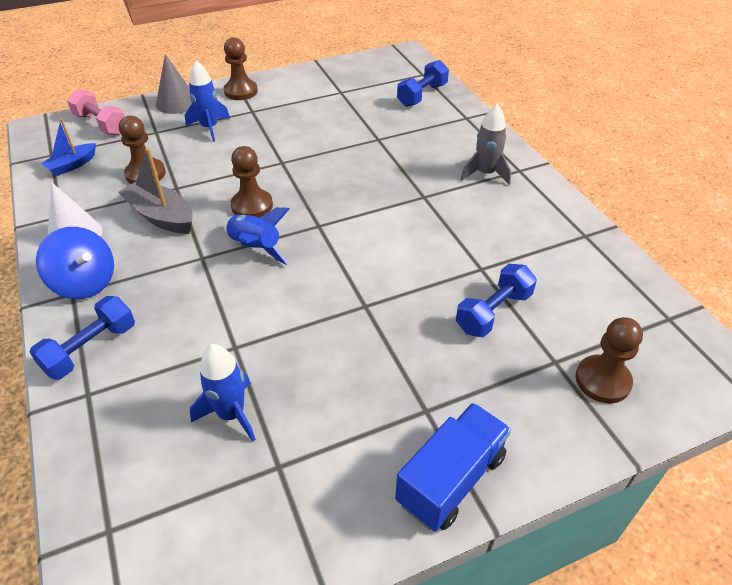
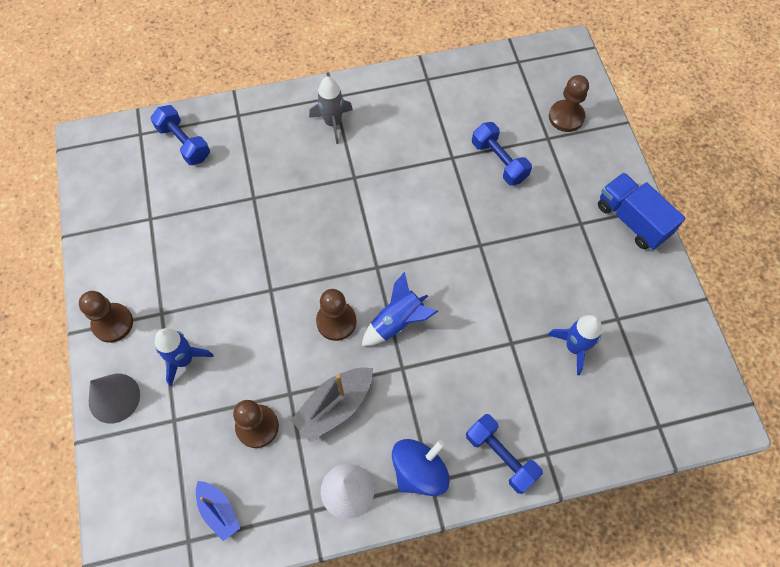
camera: 80 degrees left, 20 degrees up
(101, 124) = (137, 487): pink dumbbell -> none

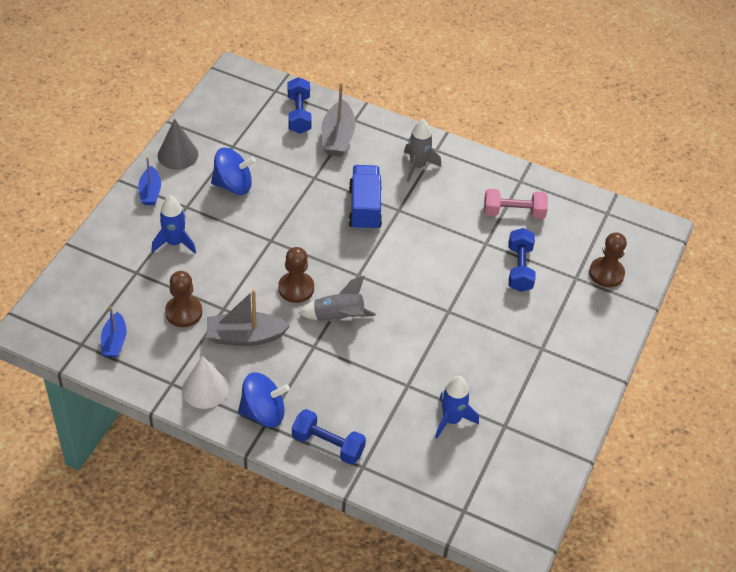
camera: 35 degrees right, 15 degrees down
(112, 323) = (150, 192): brown pawn -> blue boat
(114, 398) = (111, 234): grey cone -> grey cone (177, 154)
(186, 258) = (233, 185): none -> blue spinning top
(239, 142) = (337, 137): none -> grey boat
(398, 322) = (338, 317): blue rocket -> grey rocket
(448, 112) = (513, 212): none -> pink dumbbell
(501, 456) = (328, 444): blue dumbbell -> blue dumbbell turned 60 degrees counterclockwise
(632, 220) = (586, 373): blue truck -> blue truck (365, 208)

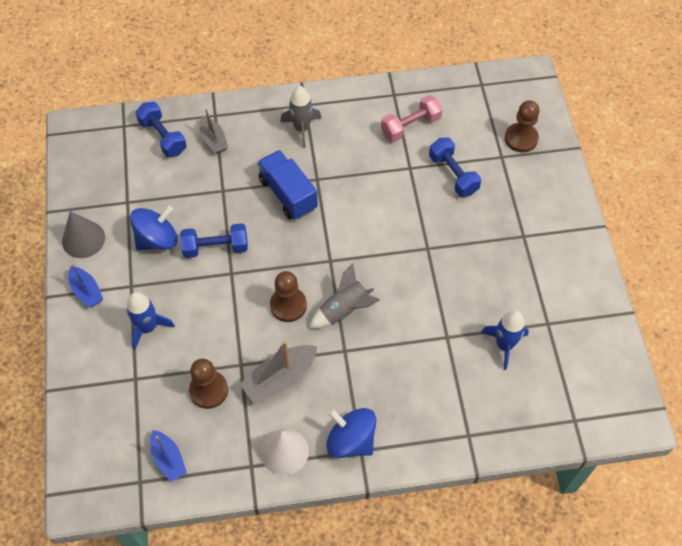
camera: 30 degrees left, 10 degrees up
(263, 412) = (351, 440): blue spinning top -> blue spinning top turned 105 degrees counterclockwise
(328, 444) = (426, 434): blue dumbbell -> blue dumbbell (216, 247)
(337, 137) = (213, 140): grey boat -> grey boat, size x0.64

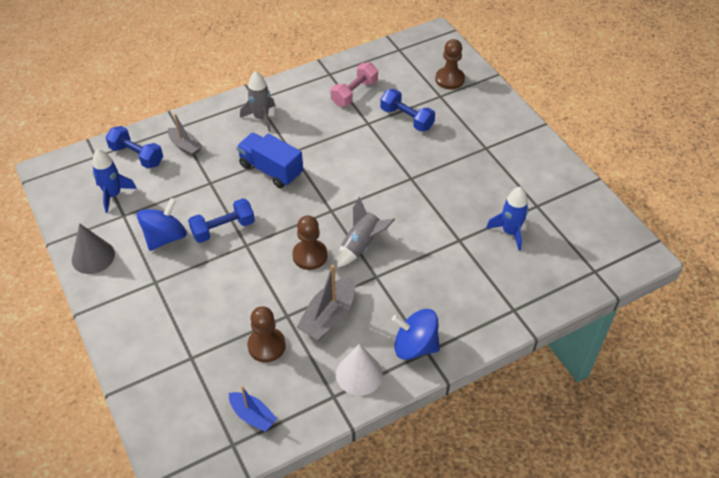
camera: 20 degrees left, 10 degrees down
(86, 291) = (113, 298): blue boat -> none
(148, 327) = (186, 311): blue rocket -> blue rocket (113, 195)

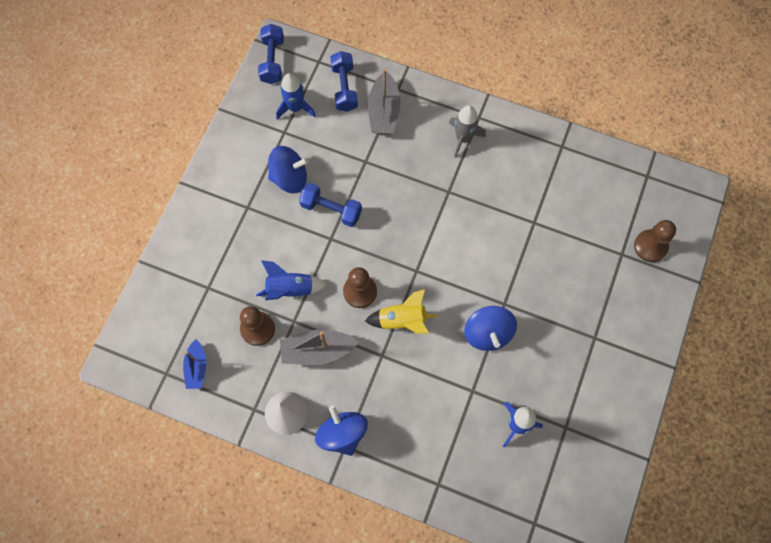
camera: 50 degrees right, 20 degrees up
(93, 256) = (233, 147): grey cone -> none
(185, 146) = (384, 111): grey boat -> grey boat, size x1.55
(257, 300) = (290, 289): none -> blue rocket
(271, 170) = (417, 193): blue truck -> none
(354, 93) = (558, 184): pink dumbbell -> none
(361, 245) = (402, 321): grey rocket -> yellow rocket
(406, 118) = (568, 248): blue dumbbell -> blue dumbbell (272, 61)
(424, 202) = (488, 333): none -> blue spinning top

